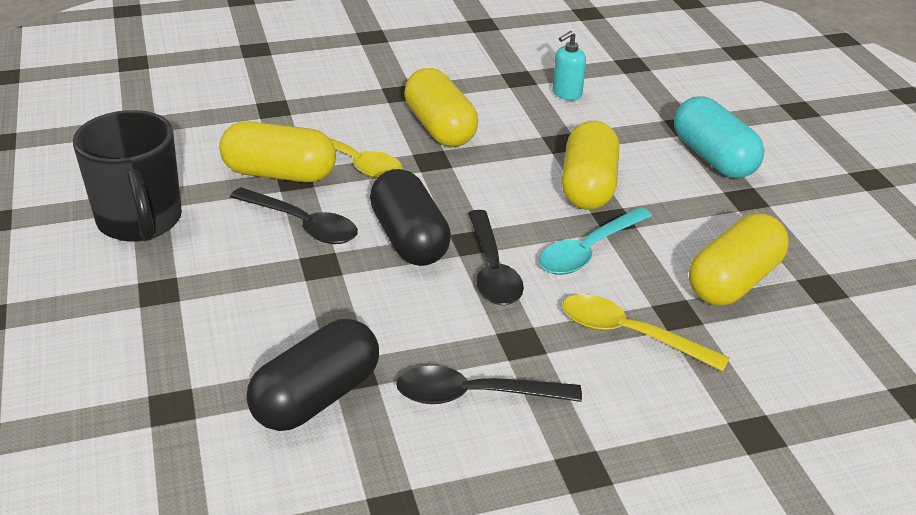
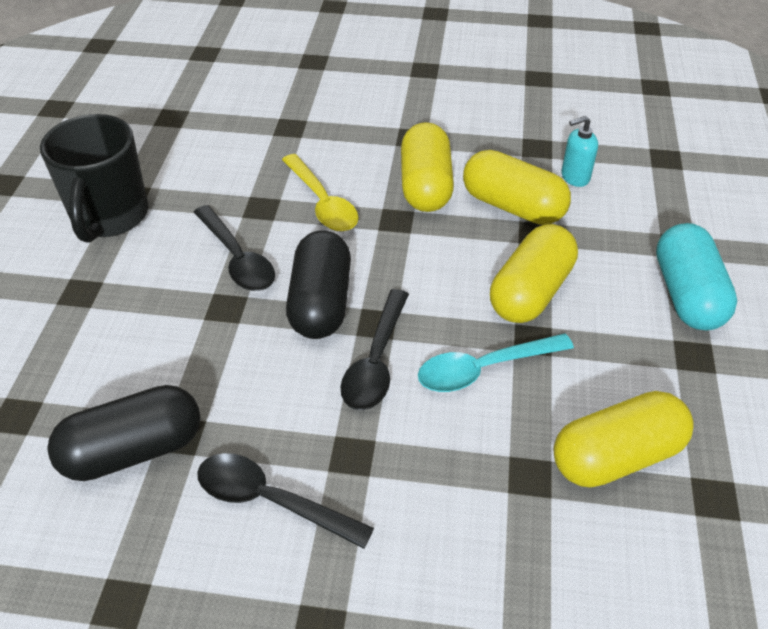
camera: 25 degrees right, 10 degrees up
(279, 174) = (252, 198): yellow capsule -> yellow capsule (512, 206)
(630, 334) = (464, 484): yellow spoon -> none

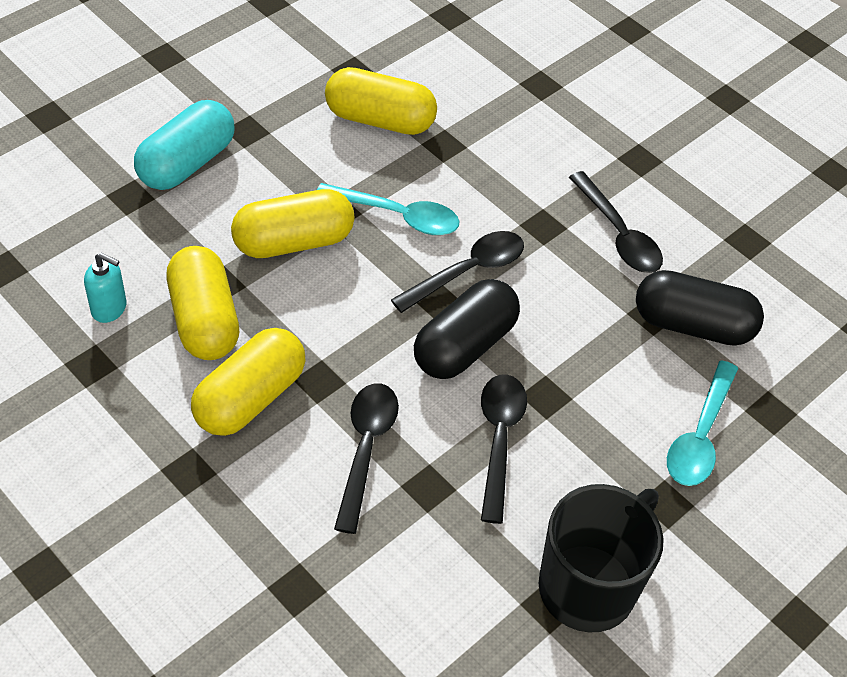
camera: 145 degrees left, 5 degrees up
(75, 354) = (700, 435): none -> turquoise spoon
(322, 202) = (365, 449): yellow spoon -> black spoon

